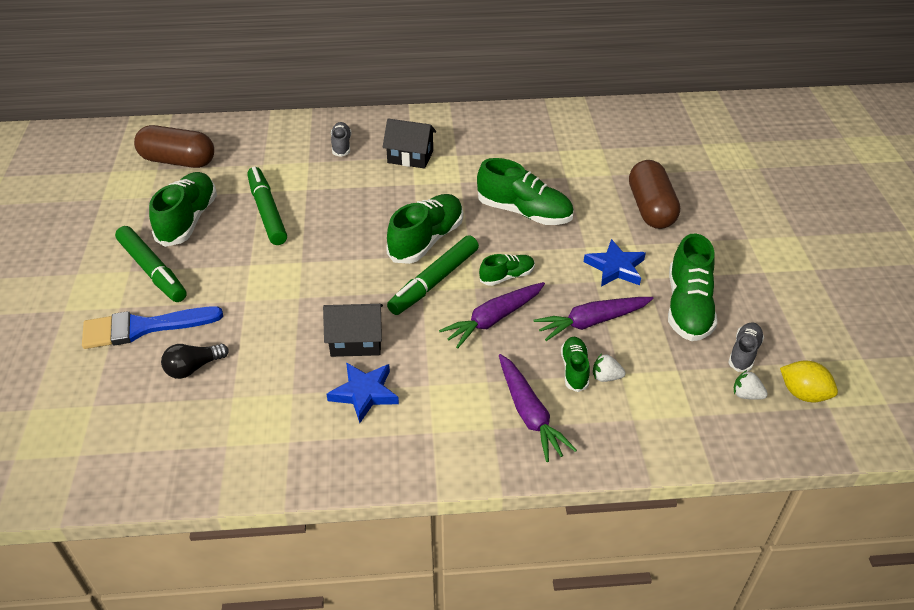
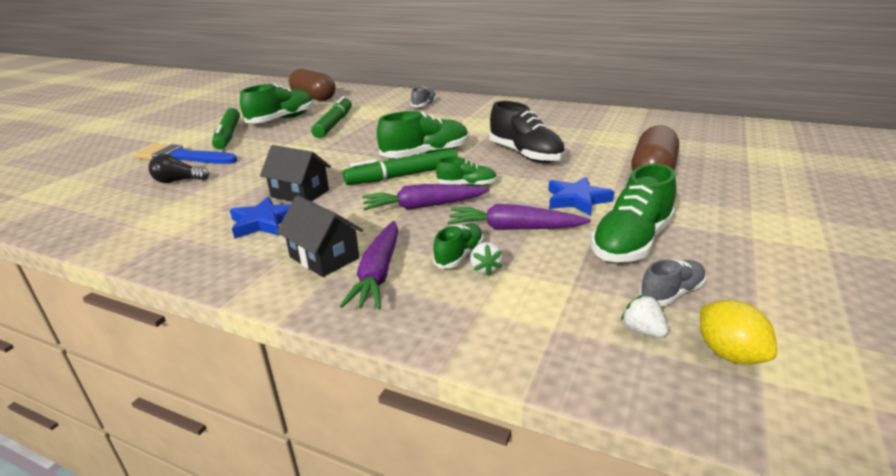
camera: 30 degrees right, 15 degrees down
(410, 157) = (466, 116): black house -> black house (324, 257)
(524, 212) = (525, 154): green shoe -> black shoe
(606, 377) = (485, 269): white strawberry -> white strawberry turned 135 degrees counterclockwise

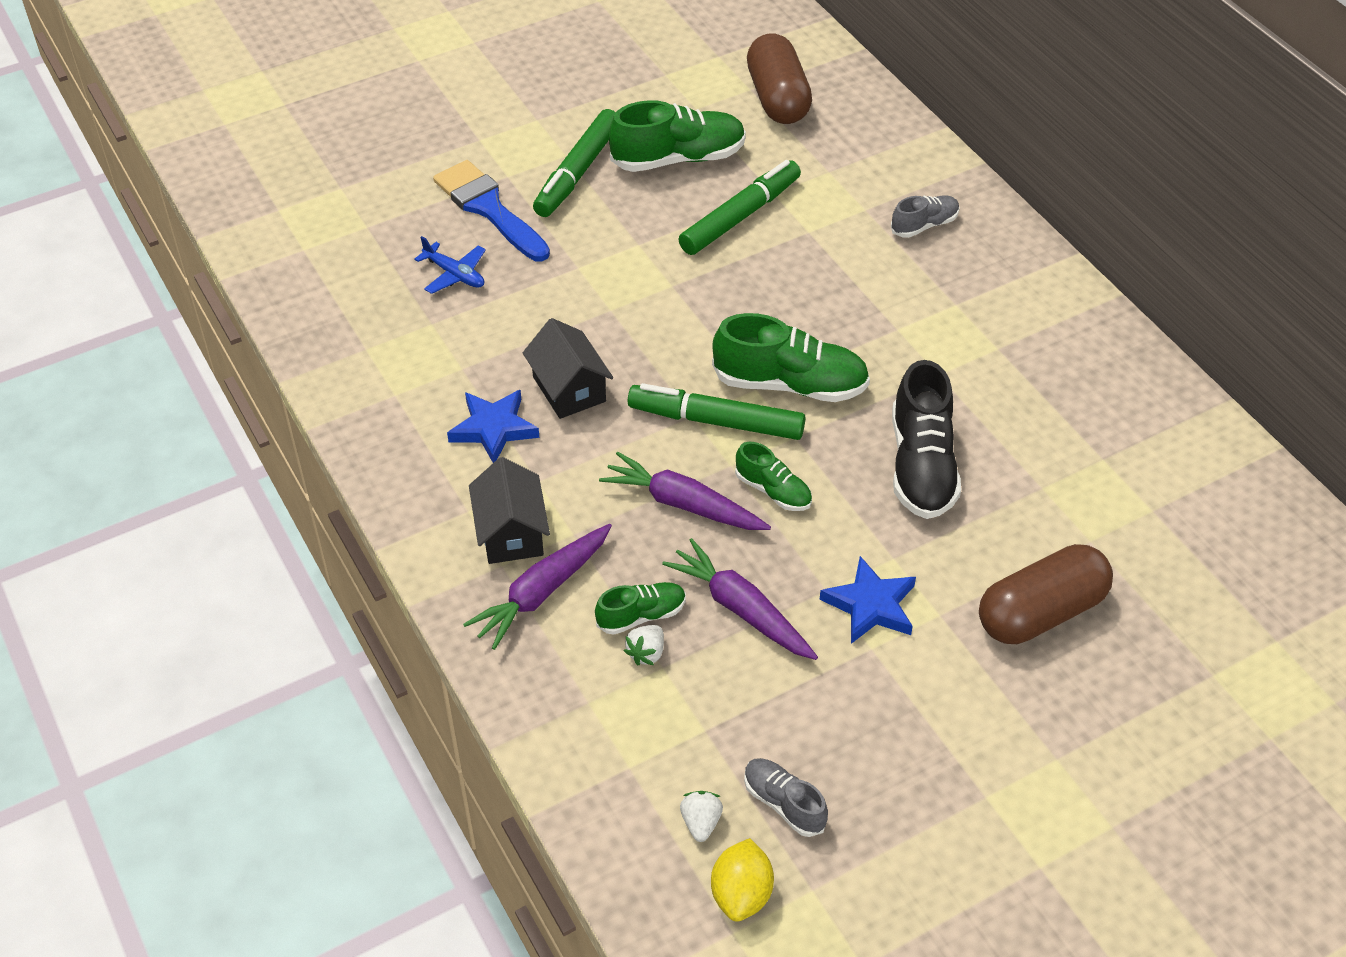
camera: 35 degrees right, 20 degrees up
(178, 181) = (454, 274): black light bulb -> blue plane
(631, 242) = (839, 714): green shoe -> none
(671, 293) = (784, 803): grey shoe -> grey shoe turned 135 degrees counterclockwise

